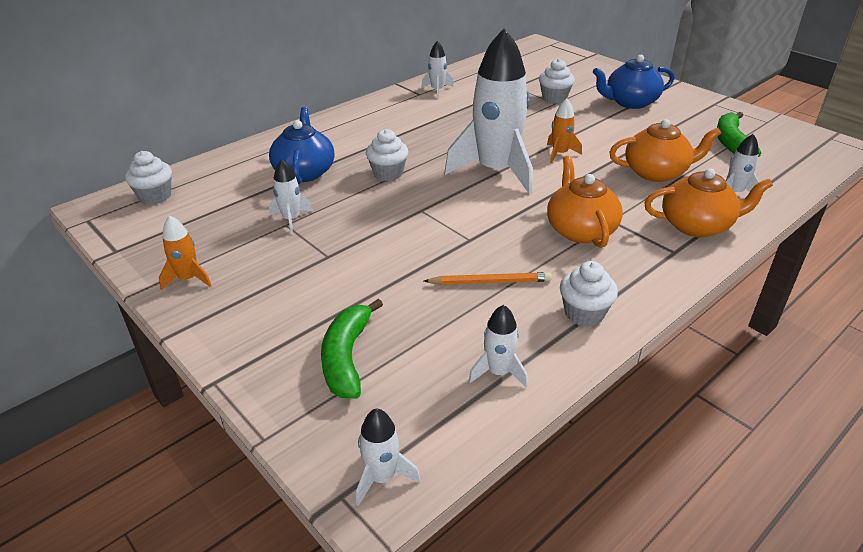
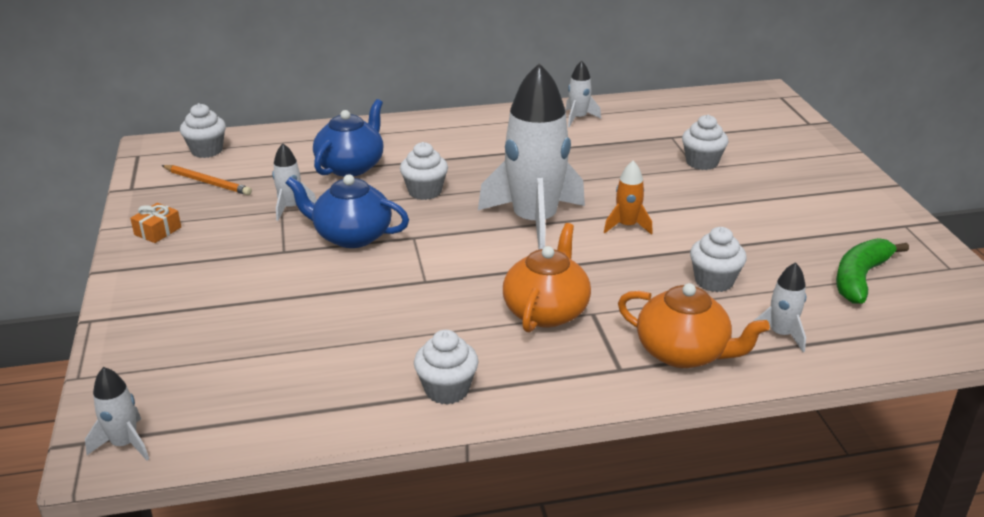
camera: 30 degrees right, 5 degrees down
(188, 279) = (158, 231): orange rocket -> orange gift
(347, 357) = (203, 342): green banana -> none
(490, 282) = (395, 327): orange pencil -> orange pencil (207, 182)
(498, 372) = (306, 406): white rocket -> none
(630, 102) = (791, 193): blue teapot -> blue teapot (351, 236)
(656, 172) = (714, 281): orange teapot -> white cupcake

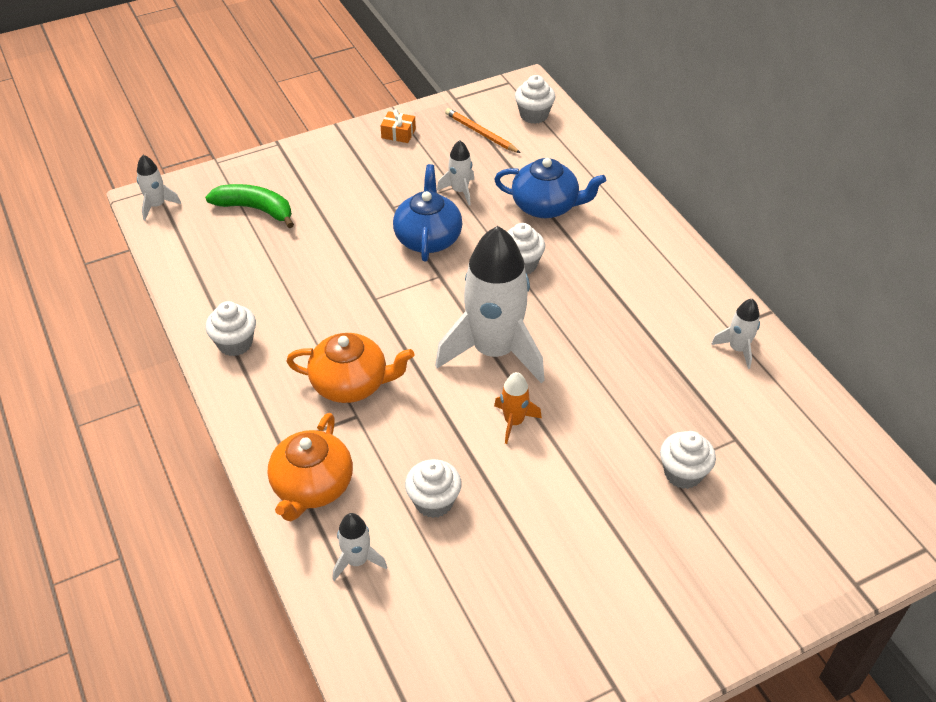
camera: 75 degrees right, 15 degrees up
(207, 182) = (481, 133): orange pencil -> orange pencil turned 120 degrees clockwise
(860, 278) = (479, 633): green banana -> green banana (255, 209)

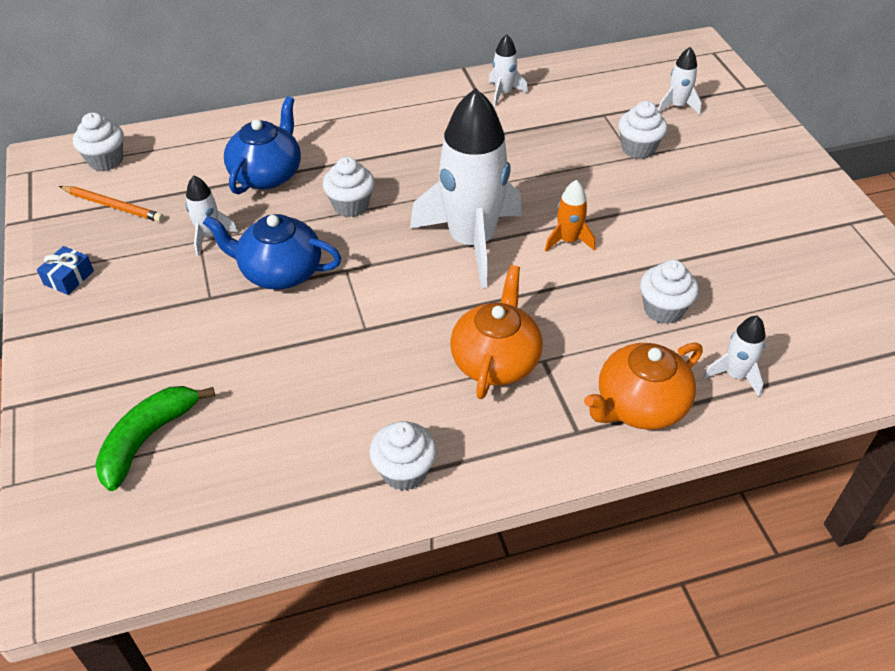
camera: 80 degrees left, 0 degrees up
(157, 205) = (78, 567): white rocket -> white rocket (677, 106)
(312, 486) = (639, 406): orange teapot -> orange teapot turned 120 degrees clockwise
(398, 133) = (69, 278): orange gift -> blue gift
(481, 133) = (113, 206): orange pencil -> orange pencil turned 120 degrees counterclockwise

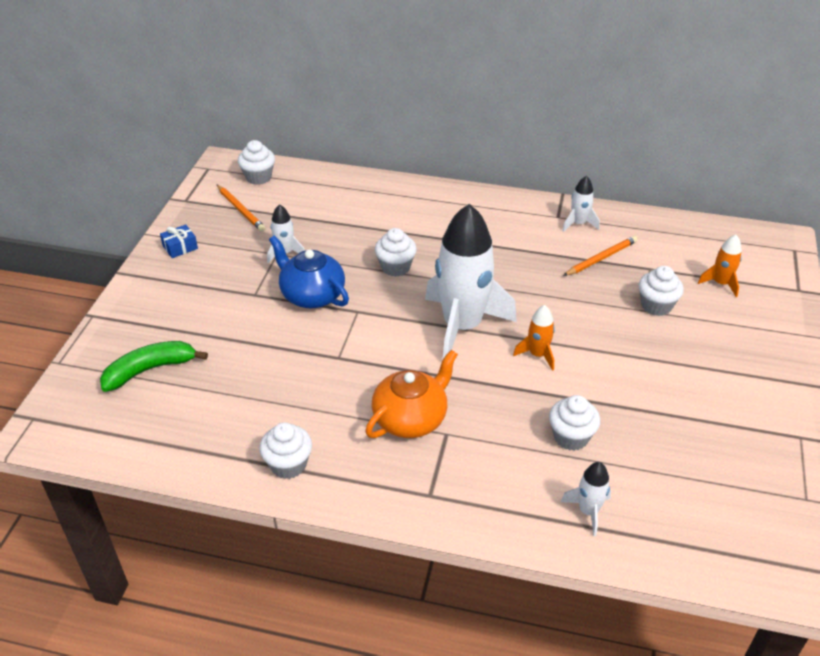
camera: 30 degrees right, 5 degrees down
(267, 174) = (355, 224): blue teapot -> none
(552, 120) = (601, 258): none -> orange pencil
(639, 406) = (491, 498): orange teapot -> none
(677, 106) = (720, 283): white rocket -> orange rocket

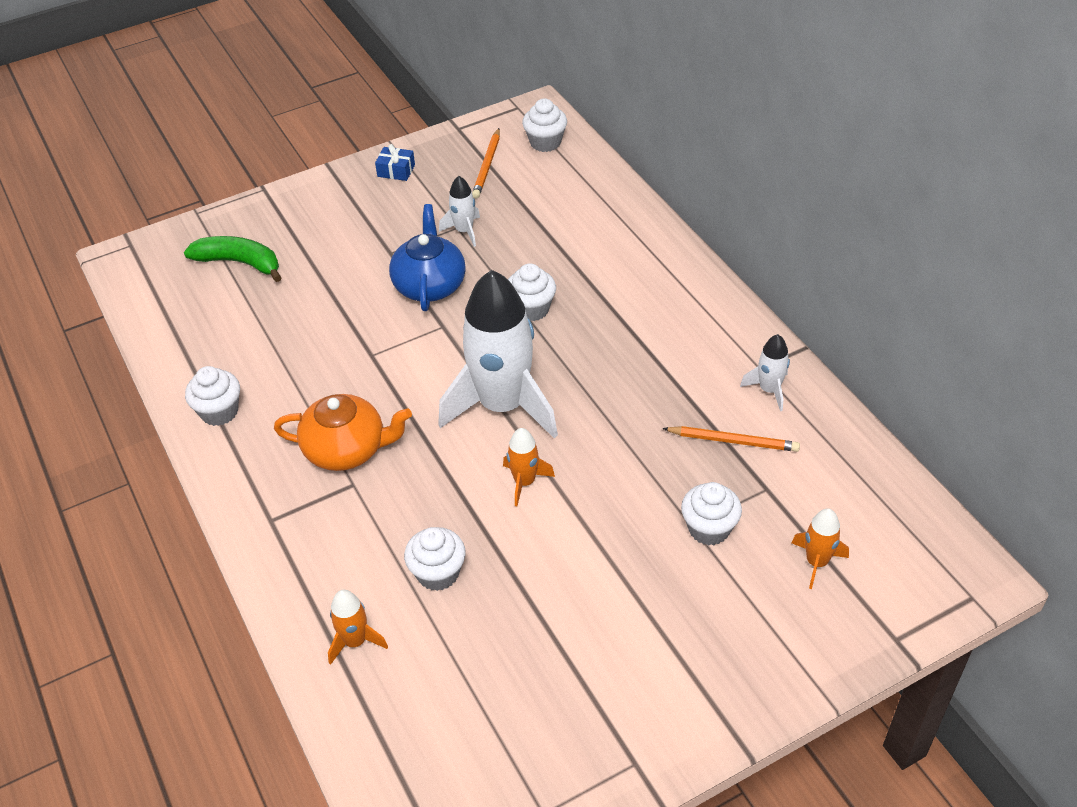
camera: 50 degrees right, 5 degrees up
(588, 511) = (355, 641): white rocket -> orange rocket

